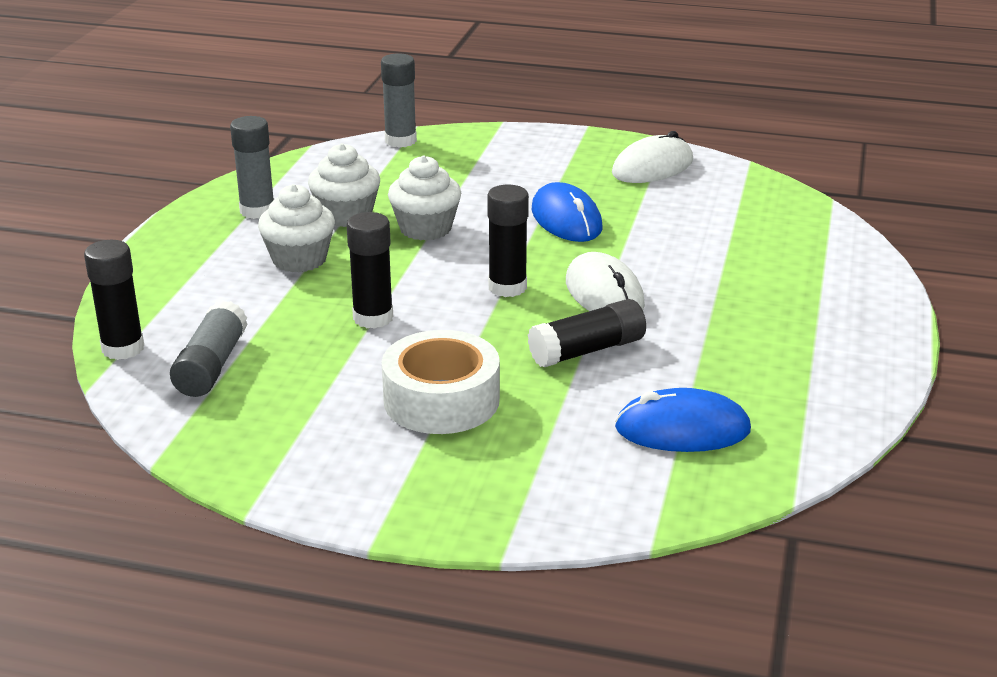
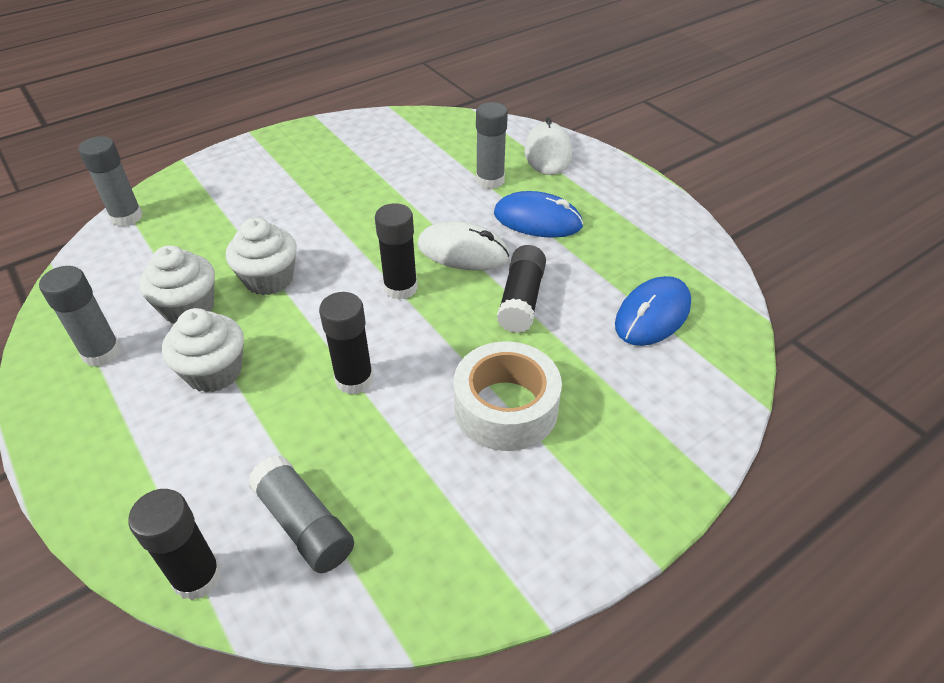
camera: 50 degrees left, 15 degrees up
(566, 219) = (351, 211): blue mouse -> blue mouse (537, 220)
(652, 167) = (341, 141): white mouse -> white mouse (548, 153)
(732, 260) = (490, 180): none -> grey glue stick

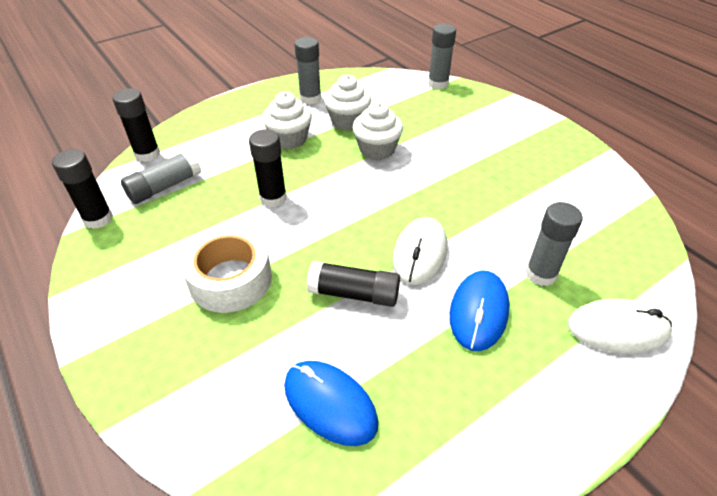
camera: 90 degrees right, 0 degrees up
(400, 288) = (369, 216): black glue stick -> black glue stick (98, 219)

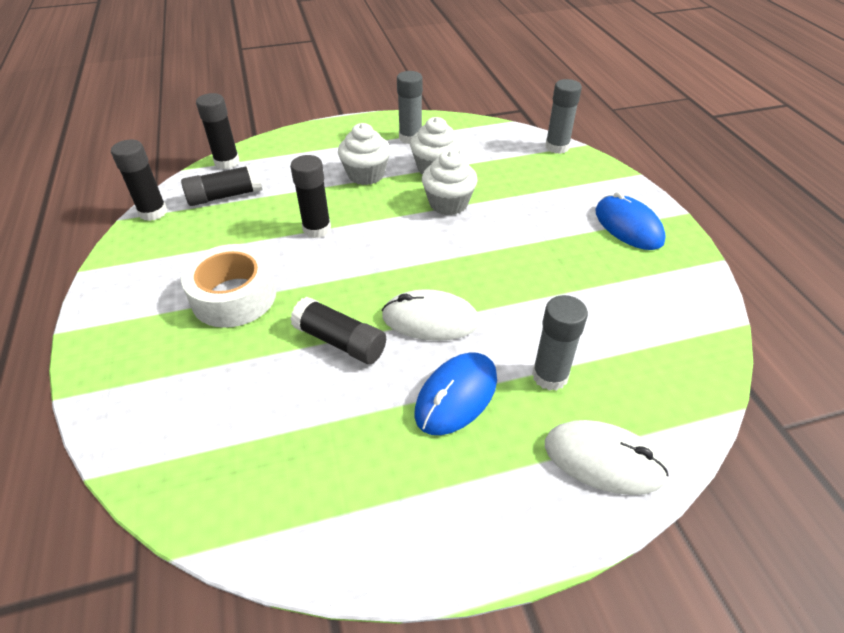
camera: 20 degrees right, 0 degrees up
(165, 187) = (225, 196): grey glue stick -> black glue stick
(330, 404) = (256, 439): blue mouse -> blue mouse (628, 226)
(420, 253) = (430, 319): white mouse -> white mouse turned 60 degrees clockwise

